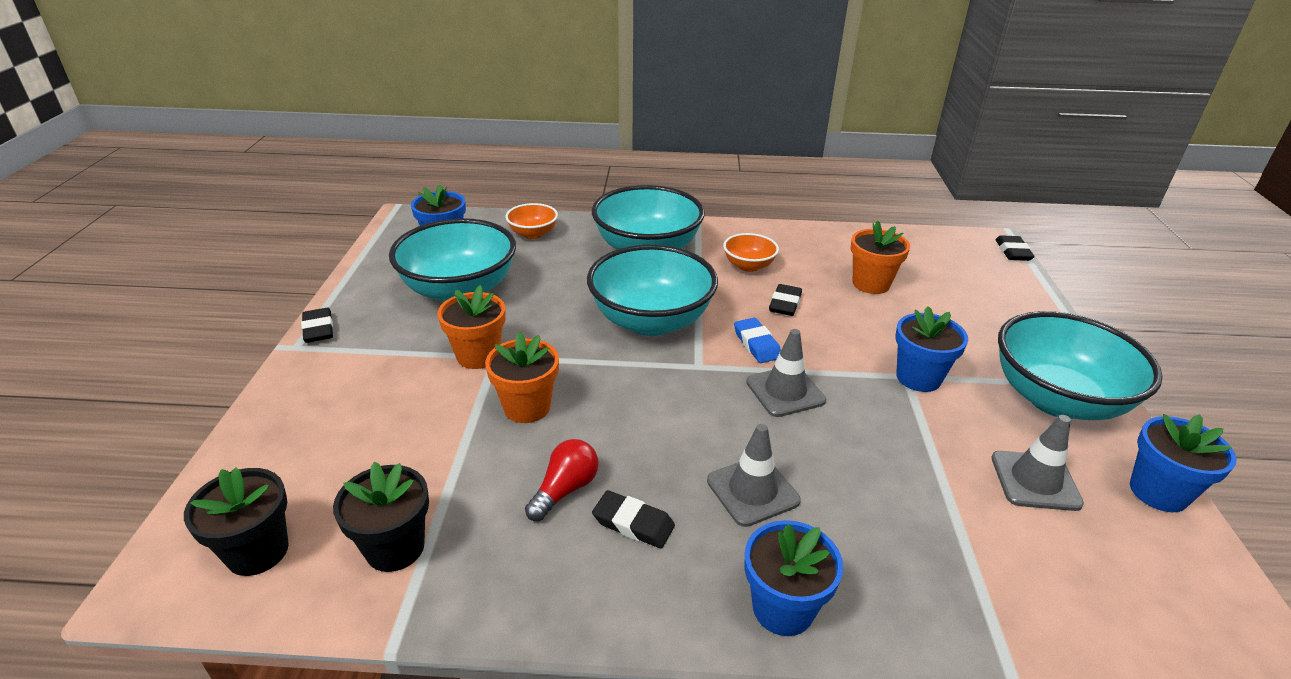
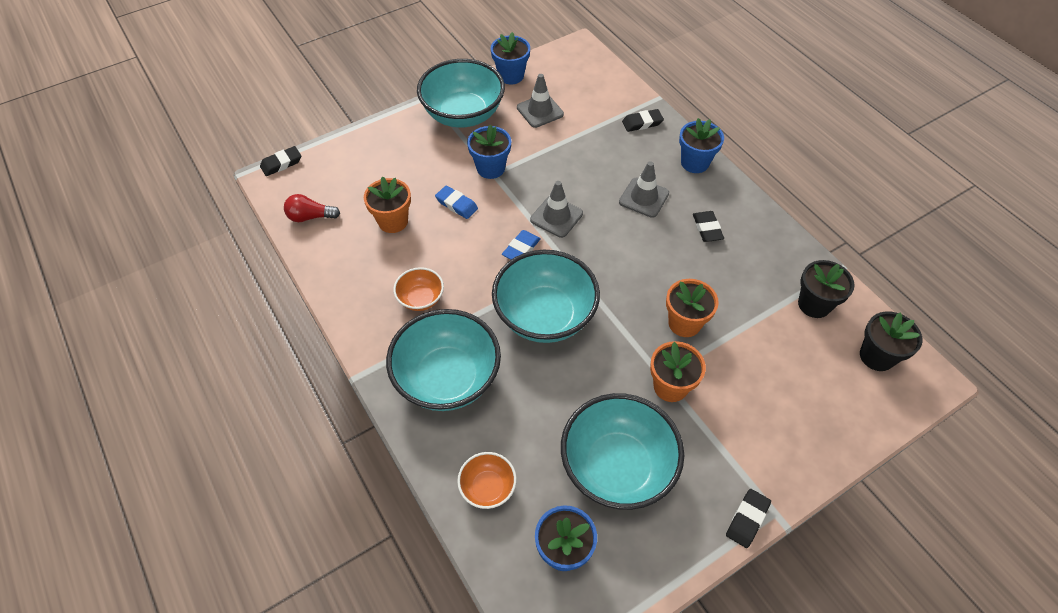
camera: 125 degrees left, 20 degrees up
(565, 490) = (717, 265): red light bulb -> red light bulb (310, 217)
(785, 304) = (459, 255): black eraser -> black eraser (642, 123)
(867, 329) = (456, 204): none -> blue eraser

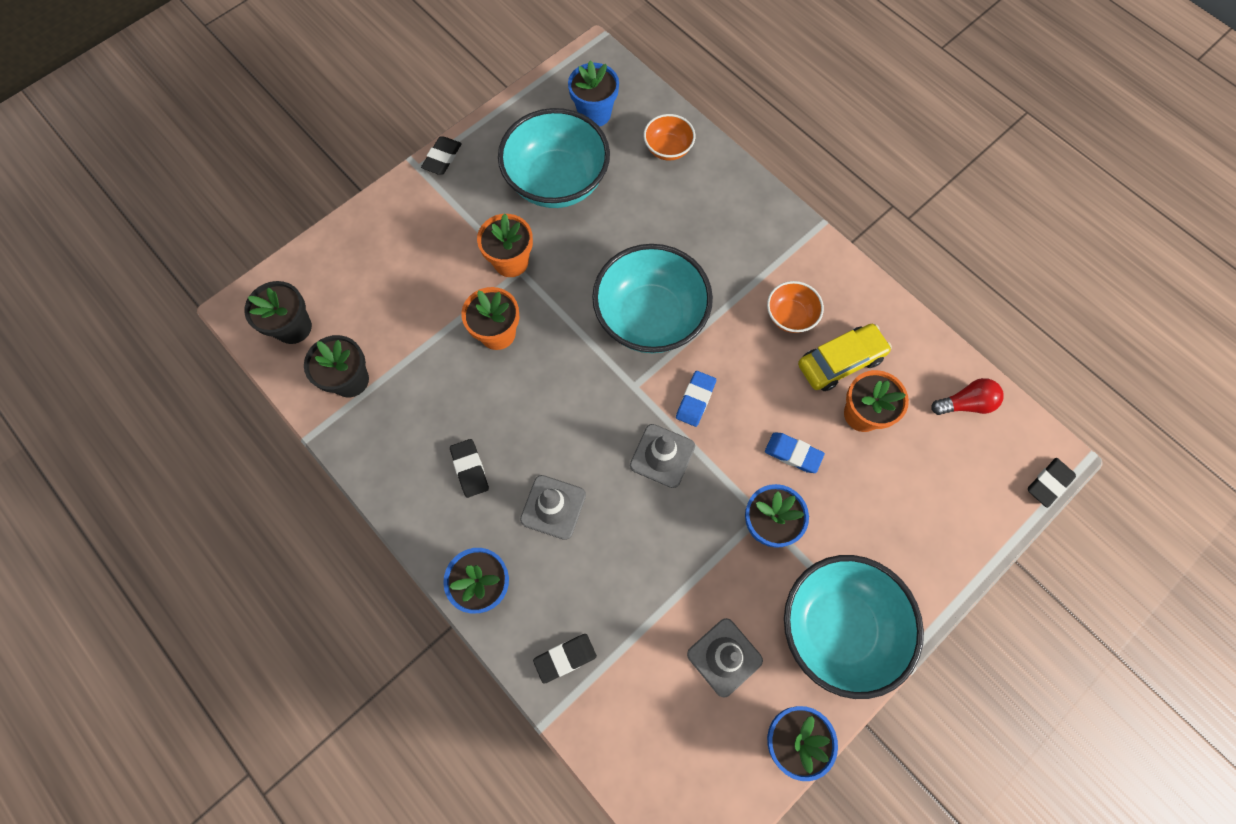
camera: 170 degrees right, 15 degrees up
(393, 258) = (840, 362): none -> yellow car
(447, 378) = (733, 235): turquoise bowl -> none

